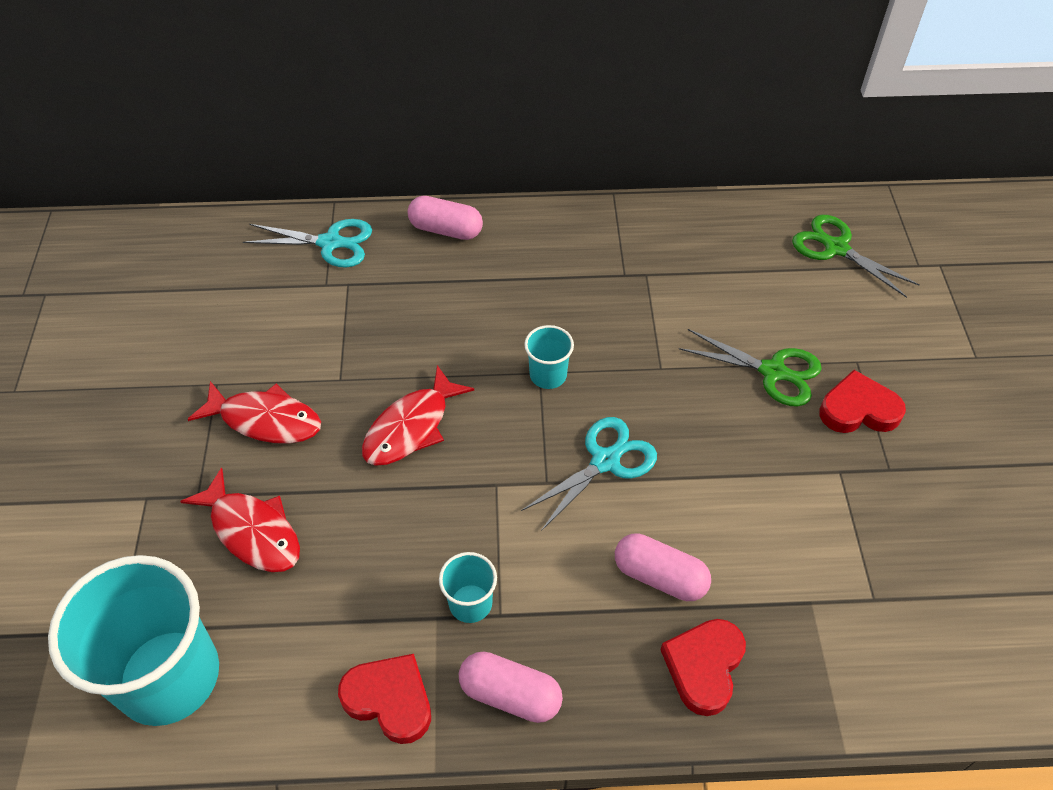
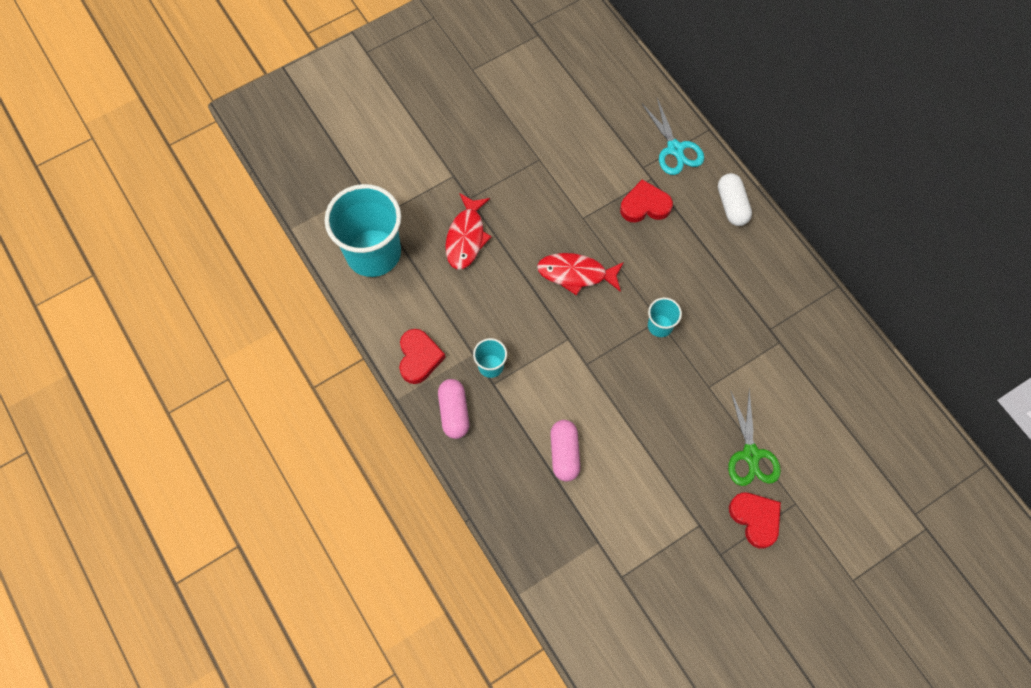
camera: 60 degrees right, 15 degrees up
(265, 420) = (533, 199): red fish -> none
(446, 230) = (732, 205): pink capsule -> white capsule
(605, 461) = (620, 388): turquoise scissors -> none
(704, 667) = (525, 501): red heart -> red heart (645, 205)
(836, 248) = (891, 452): green scissors -> none

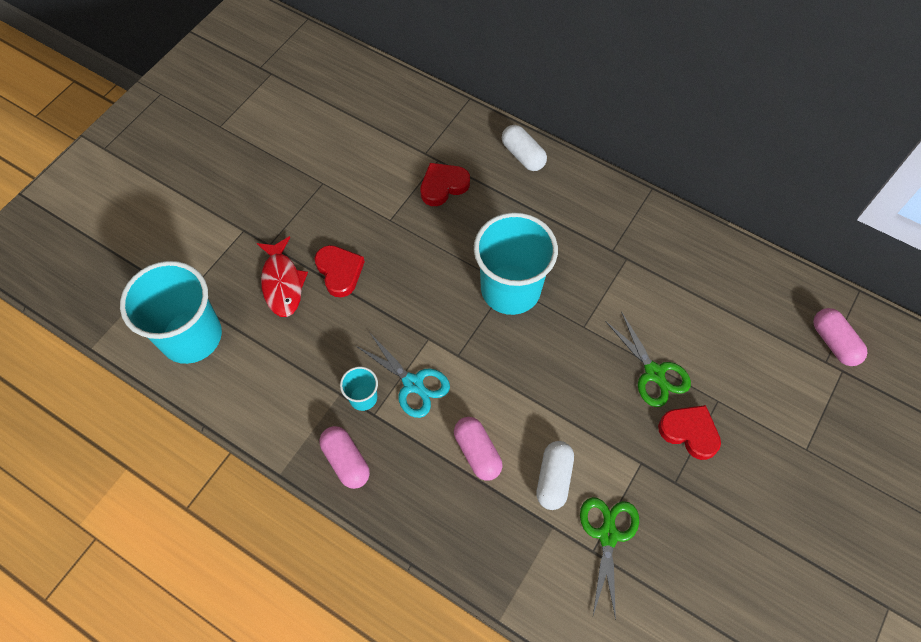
camera: 25 degrees left, 5 degrees down
(419, 358) = (285, 421): red heart -> red heart (339, 272)
(576, 274) = (407, 274): red fish -> none
(618, 504) = (553, 479): none -> white capsule
(640, 570) = (608, 535): none -> green scissors
(660, 326) = (510, 289): turquoise cup -> turquoise cup, size x2.25
(675, 149) = (447, 126): turquoise scissors -> turquoise scissors (413, 383)
(932, 500) = (833, 342): none -> pink capsule

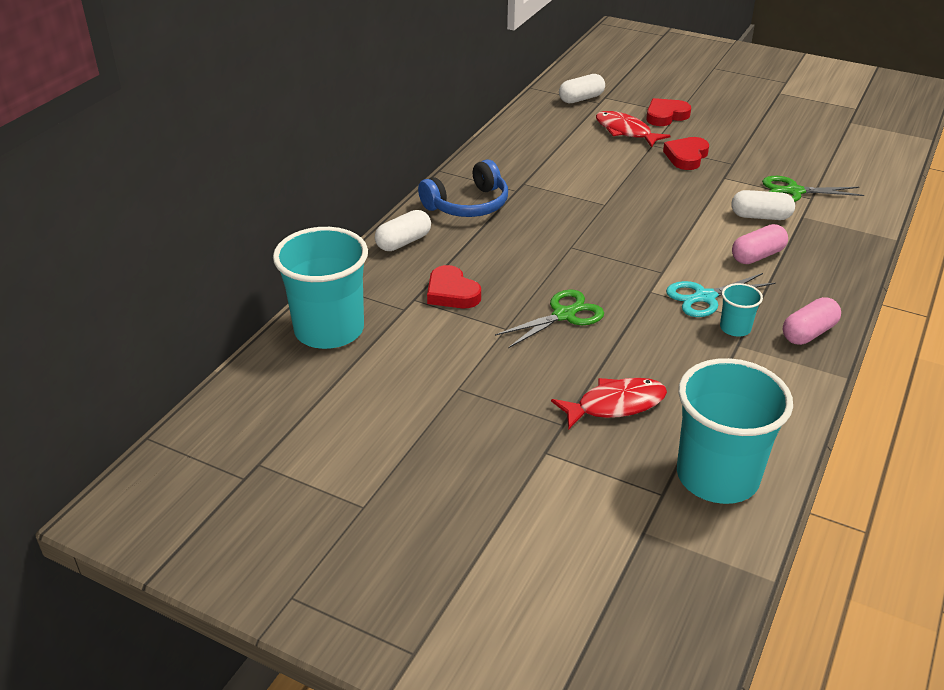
camera: 95 degrees left, 25 degrees down
(339, 272) = (587, 360): red heart -> red heart (665, 116)
(413, 383) = (705, 297): turquoise scissors -> turquoise scissors turned 150 degrees counterclockwise
(510, 289) = (576, 244): turquoise cup -> turquoise cup (329, 330)
(585, 207) = (468, 205): none -> blue headphones
(654, 373) = (638, 171): green scissors -> green scissors (564, 315)
(750, 377) = (625, 131): none -> red fish
(833, 342) = (581, 99): pink capsule -> white capsule

